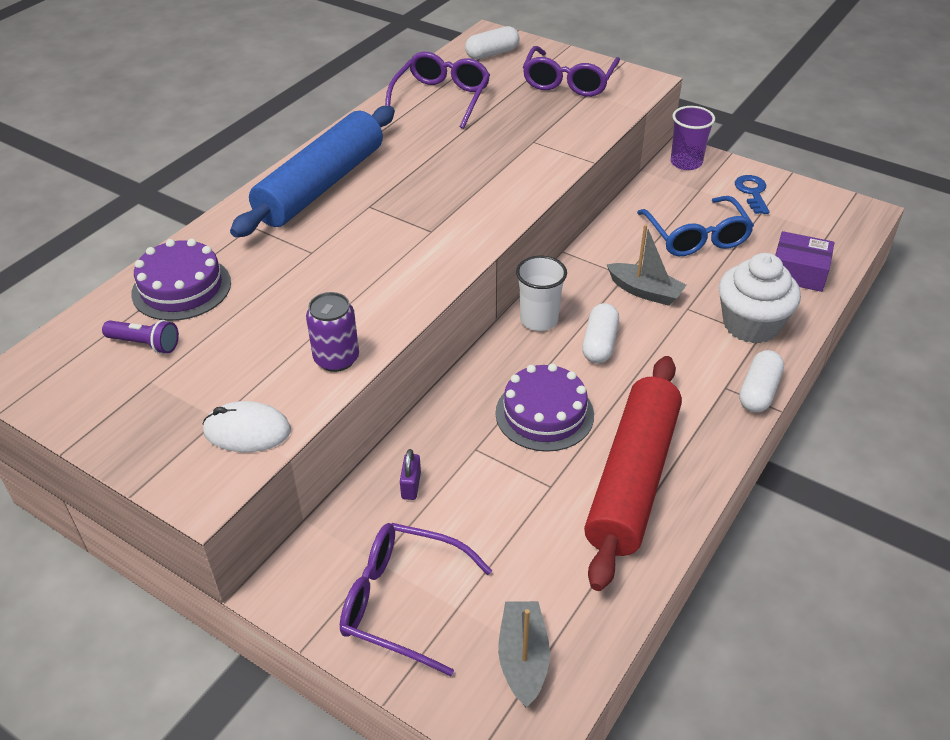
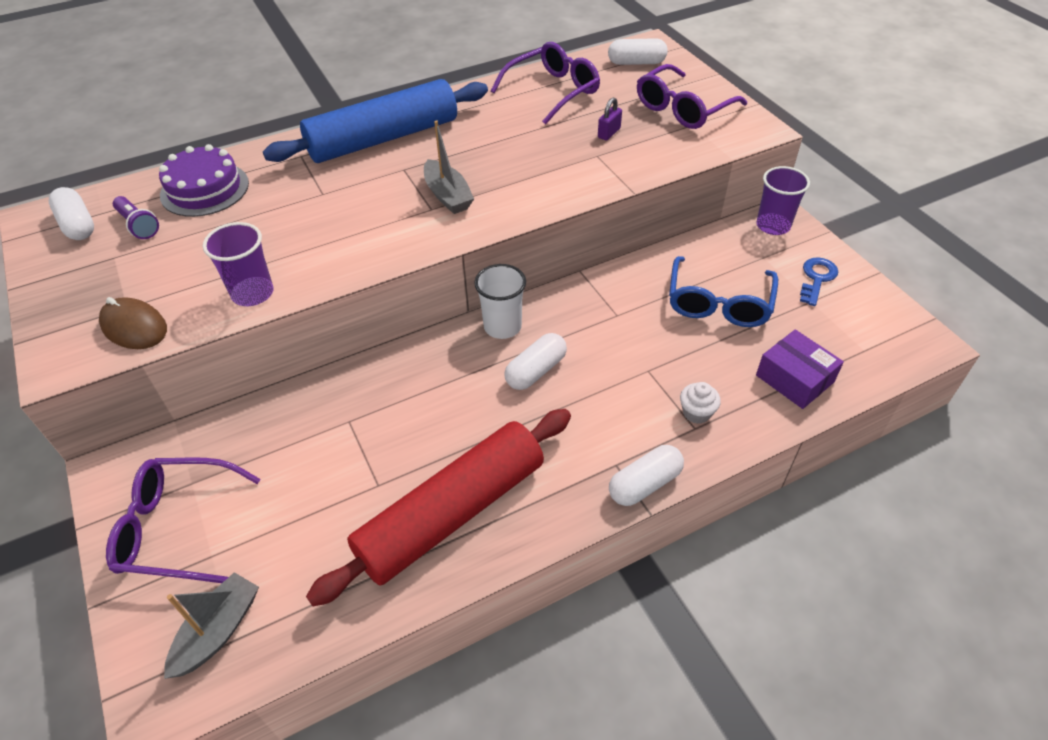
camera: 30 degrees right, 5 degrees up
(72, 367) = (77, 225): none -> white capsule
(247, 431) = (134, 327): white mouse -> brown mouse
(336, 359) = (252, 293): purple can -> purple cup
(402, 602) = (177, 527): purple glasses -> purple glasses turned 45 degrees counterclockwise
(411, 486) = (272, 430): purple padlock -> purple padlock (609, 133)
(544, 414) = (431, 415): purple cake -> none
(645, 291) = (621, 338): grey boat -> grey boat (448, 196)
(751, 325) = (696, 412): white cupcake -> white cupcake, size x0.46

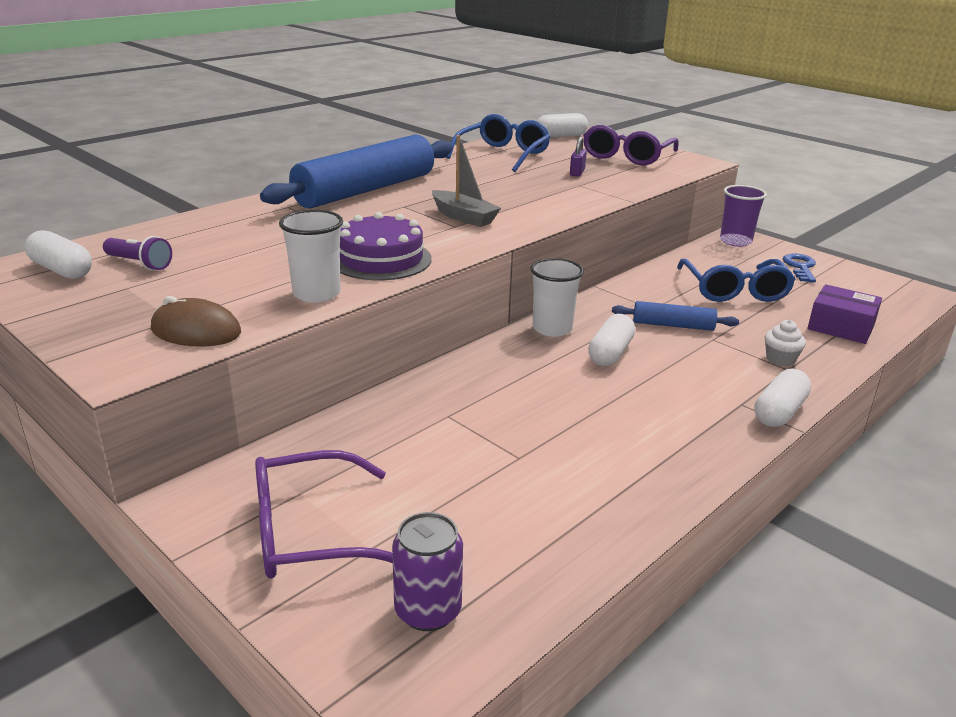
camera: 20 degrees left, 20 degrees down
(204, 189) = (198, 234): purple cake -> purple cake (381, 259)
(218, 631) = (428, 611): grey boat -> purple can
(252, 293) = (316, 294): purple cup -> white cup
(452, 513) = (615, 464): red rolling pin -> none
(553, 91) = (503, 154): purple glasses -> blue glasses
(620, 343) = (673, 325): none -> blue rolling pin

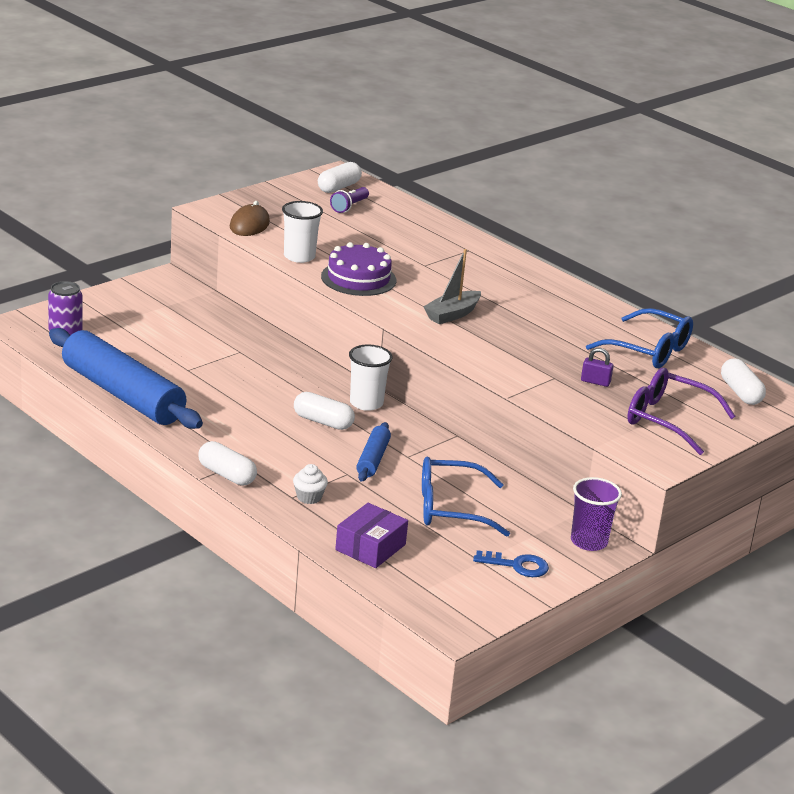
camera: 90 degrees right, 0 degrees up
(309, 532) = (131, 307): purple glasses -> none
(365, 190) = (515, 280): blue rolling pin -> blue rolling pin (123, 394)

